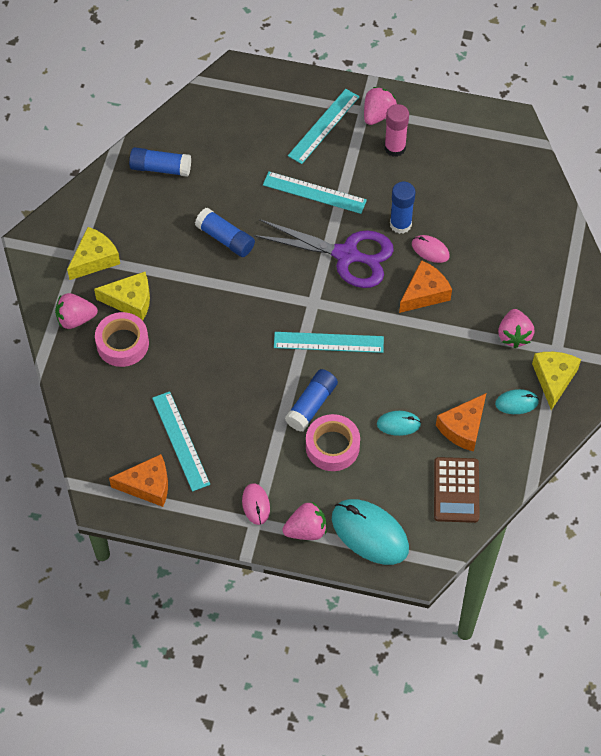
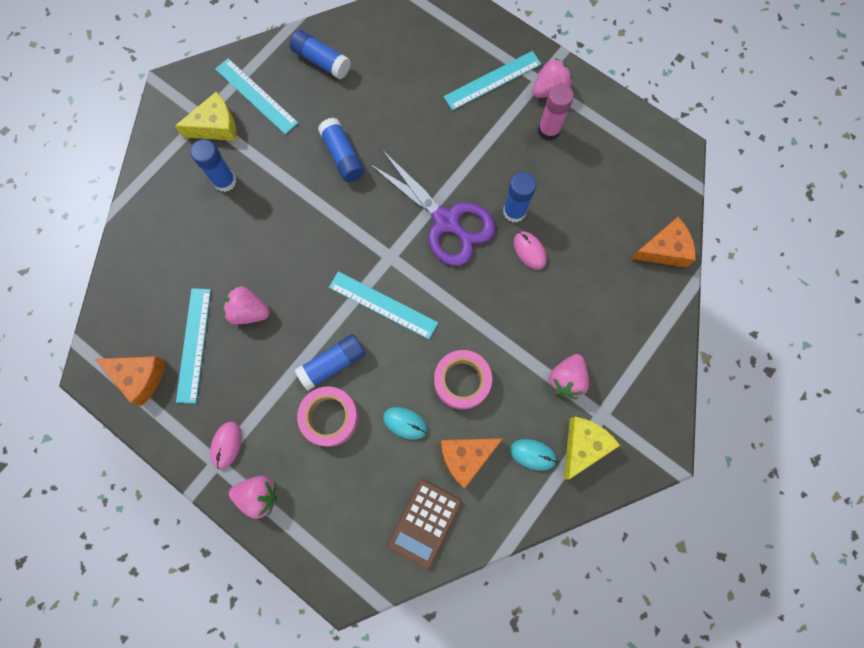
camera: 25 degrees right, 15 degrees up
(75, 319) = (167, 178): pink strawberry -> pink strawberry (249, 311)
(122, 343) = (195, 221): pink tape -> pink tape (462, 381)
(130, 301) = (225, 181): yellow cheese -> blue glue stick
(314, 192) = (449, 144): turquoise ruler -> turquoise ruler (256, 96)
(369, 533) = (317, 529): turquoise mouse -> none
(424, 293) = (501, 294): orange cheese -> orange cheese (664, 249)

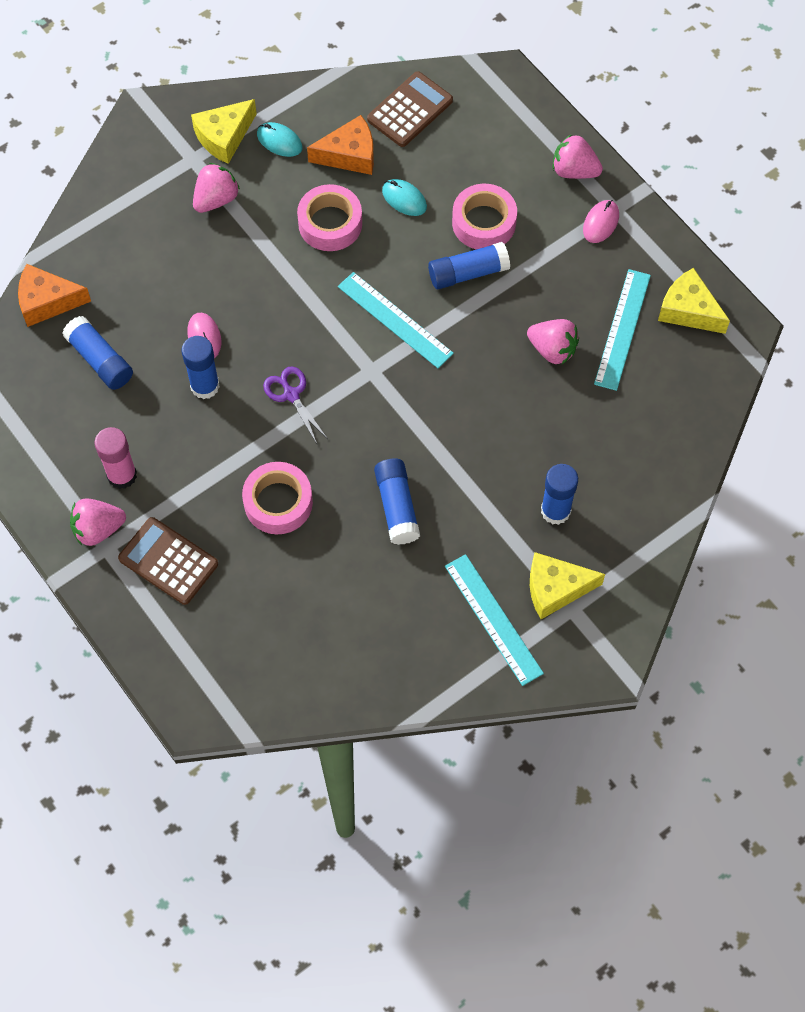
camera: 165 degrees left, 10 degrees down
(140, 377) = (688, 310): orange cheese -> yellow cheese
(321, 61) = (392, 648): blue glue stick -> blue glue stick (100, 360)
(429, 138) = (278, 502): none -> pink tape
(446, 221) = (291, 395): purple scissors -> purple scissors, size x0.49
(492, 80) = (168, 561): turquoise ruler -> brown calculator

